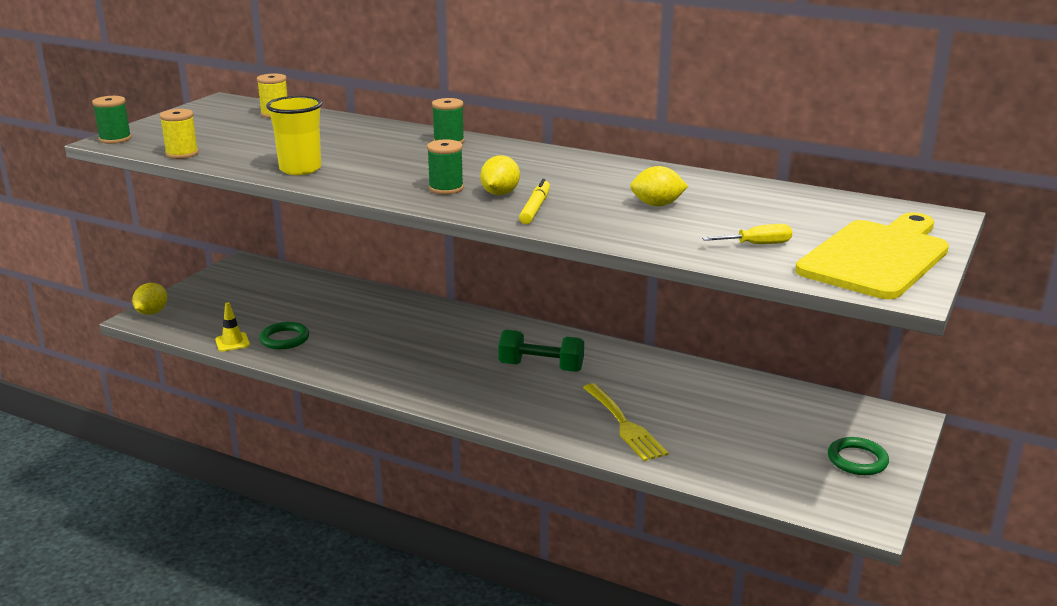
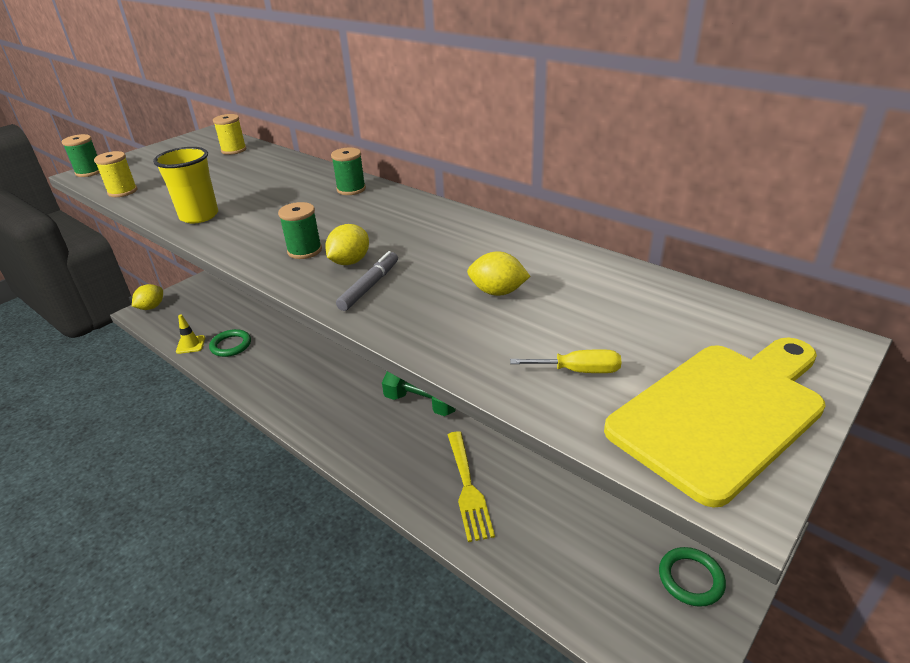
camera: 15 degrees right, 10 degrees up
(535, 208) = (370, 286): yellow marker -> grey marker

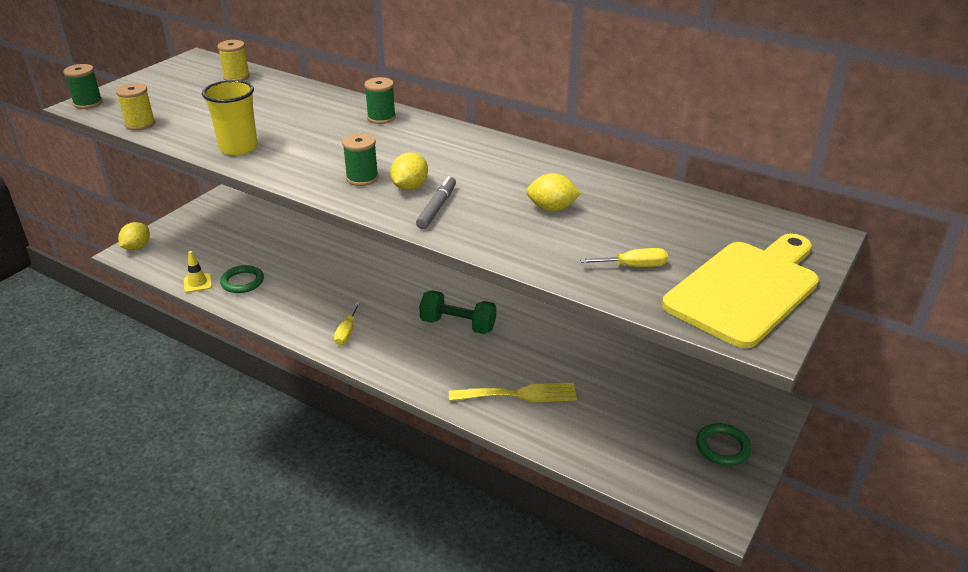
camera: 10 degrees left, 0 degrees up
(310, 404) = (347, 332): none -> yellow screwdriver
(468, 489) = (519, 394): yellow fork -> yellow fork turned 75 degrees counterclockwise

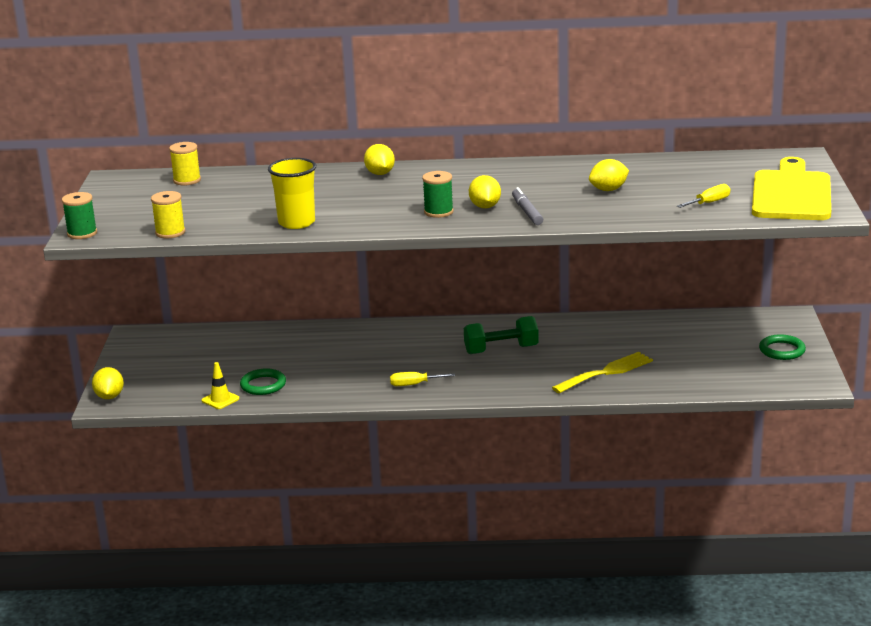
camera: 30 degrees left, 10 degrees down
(347, 332) = (414, 384): yellow screwdriver -> yellow screwdriver turned 105 degrees clockwise
(381, 118) = (380, 173): green spool -> yellow lemon

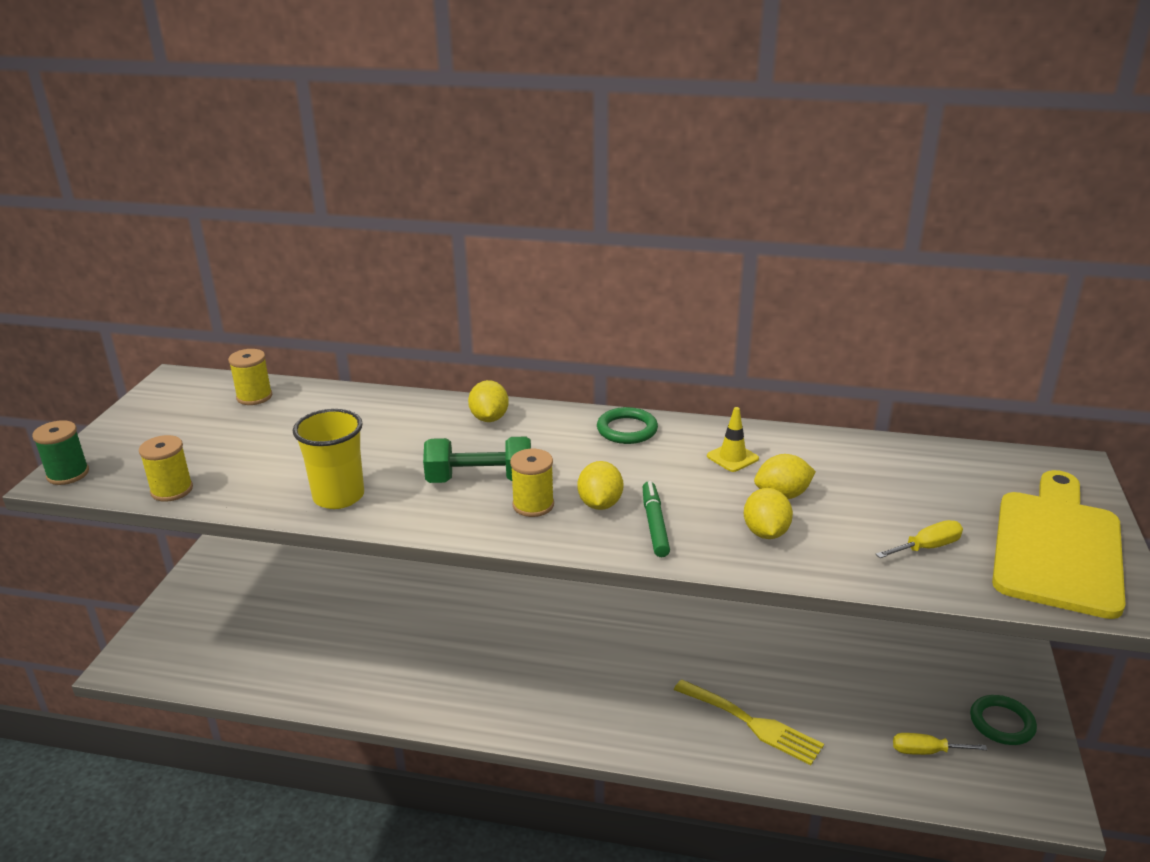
camera: 10 degrees right, 5 degrees up
(109, 396) = (134, 654): yellow lemon -> yellow lemon (765, 532)
(220, 399) = (255, 684): yellow traffic cone -> yellow traffic cone (732, 457)
(263, 385) = (317, 666): green ring -> green ring (627, 430)
(414, 384) = (498, 701): yellow screwdriver -> yellow screwdriver (926, 751)
(438, 212) = (533, 505): green spool -> yellow spool
(501, 350) = (626, 653): green dumbbell -> green dumbbell (480, 480)
(527, 212) = (655, 524): grey marker -> green marker
(606, 372) = (753, 723): yellow fork -> yellow fork turned 60 degrees clockwise

